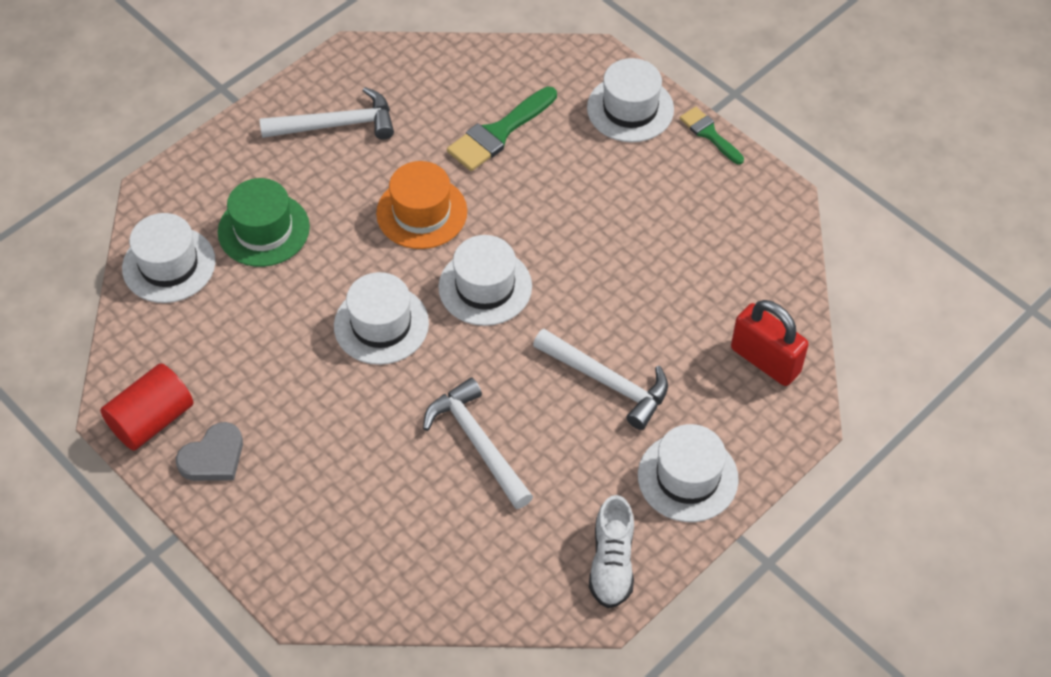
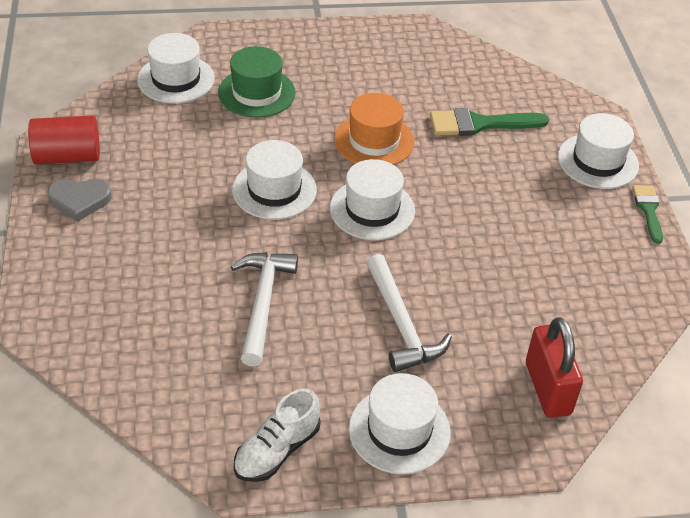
camera: 35 degrees right, 10 degrees down
(336, 124) = (369, 61): white hammer -> none

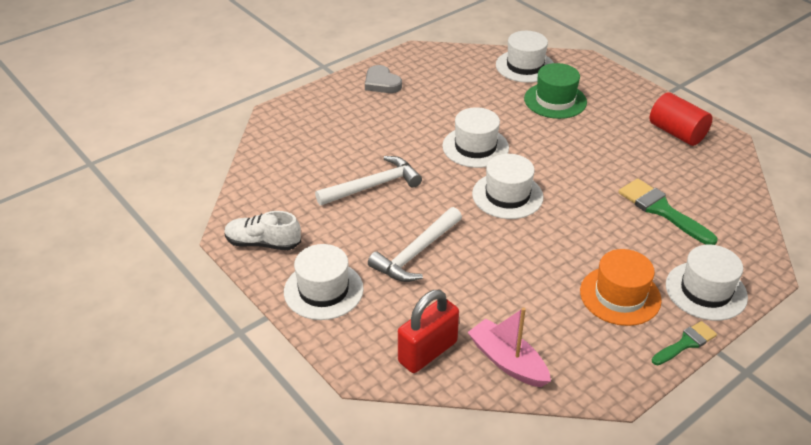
camera: 60 degrees right, 5 degrees down
(67, 156) = (411, 62): red cylinder -> red cylinder (677, 133)
(374, 141) = (576, 168): orange hat -> orange hat (620, 295)
(597, 336) = (507, 362): none -> pink boat

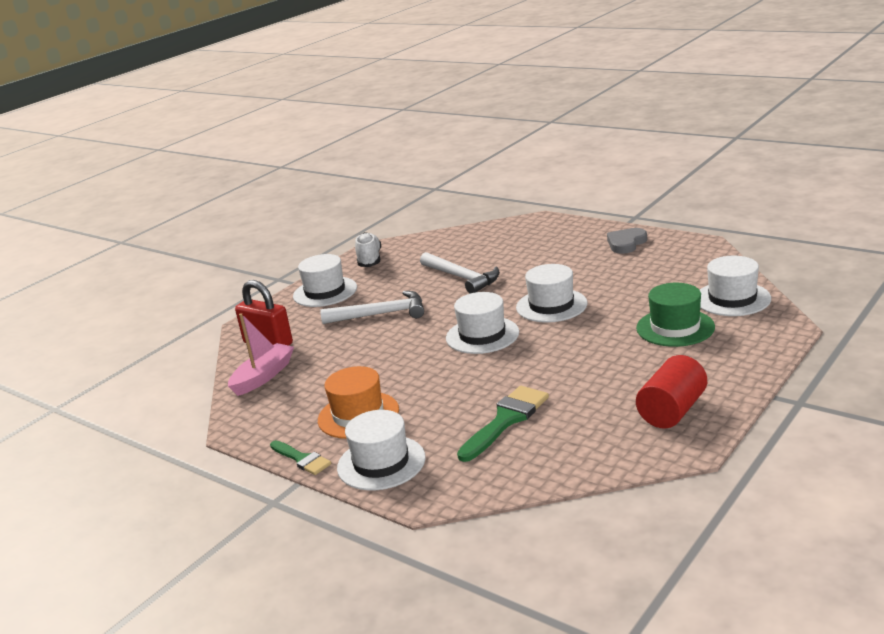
camera: 80 degrees right, 15 degrees down
(416, 253) = (381, 314): white hammer -> white hammer turned 150 degrees clockwise

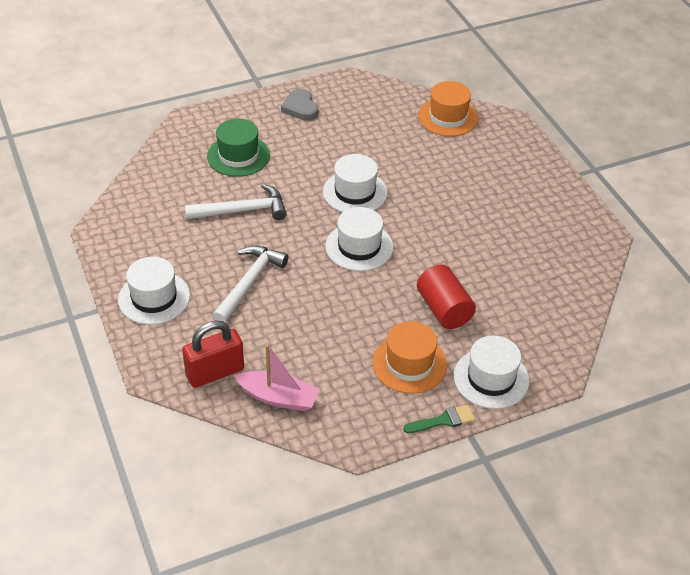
camera: 65 degrees left, 20 degrees up
(263, 376) = (278, 397): pink boat -> pink boat turned 135 degrees clockwise
(369, 259) = (122, 243): white shoe -> none
(506, 420) = (496, 293): green brush -> none
(672, 411) = (558, 219): red cylinder -> red cylinder (444, 309)
(675, 327) = (457, 160): green hat -> green hat (238, 156)
(732, 299) = (448, 117): white hat -> orange hat

